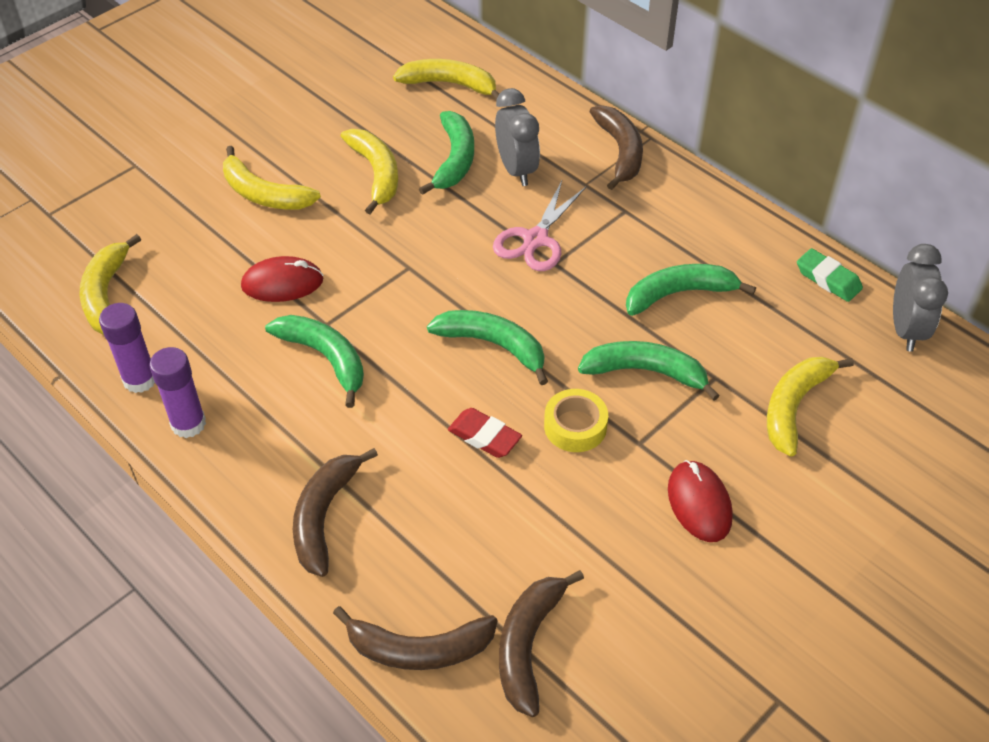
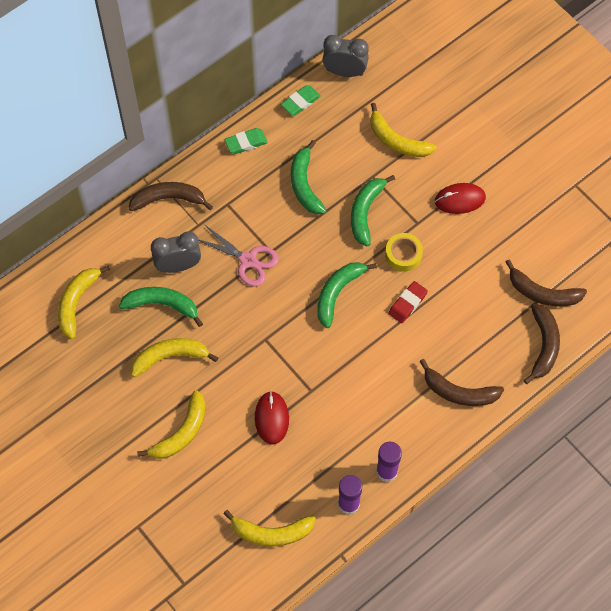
camera: 85 degrees left, 15 degrees up
(325, 358) = (339, 391): green banana -> none
(734, 223) = (246, 143): none -> green eraser

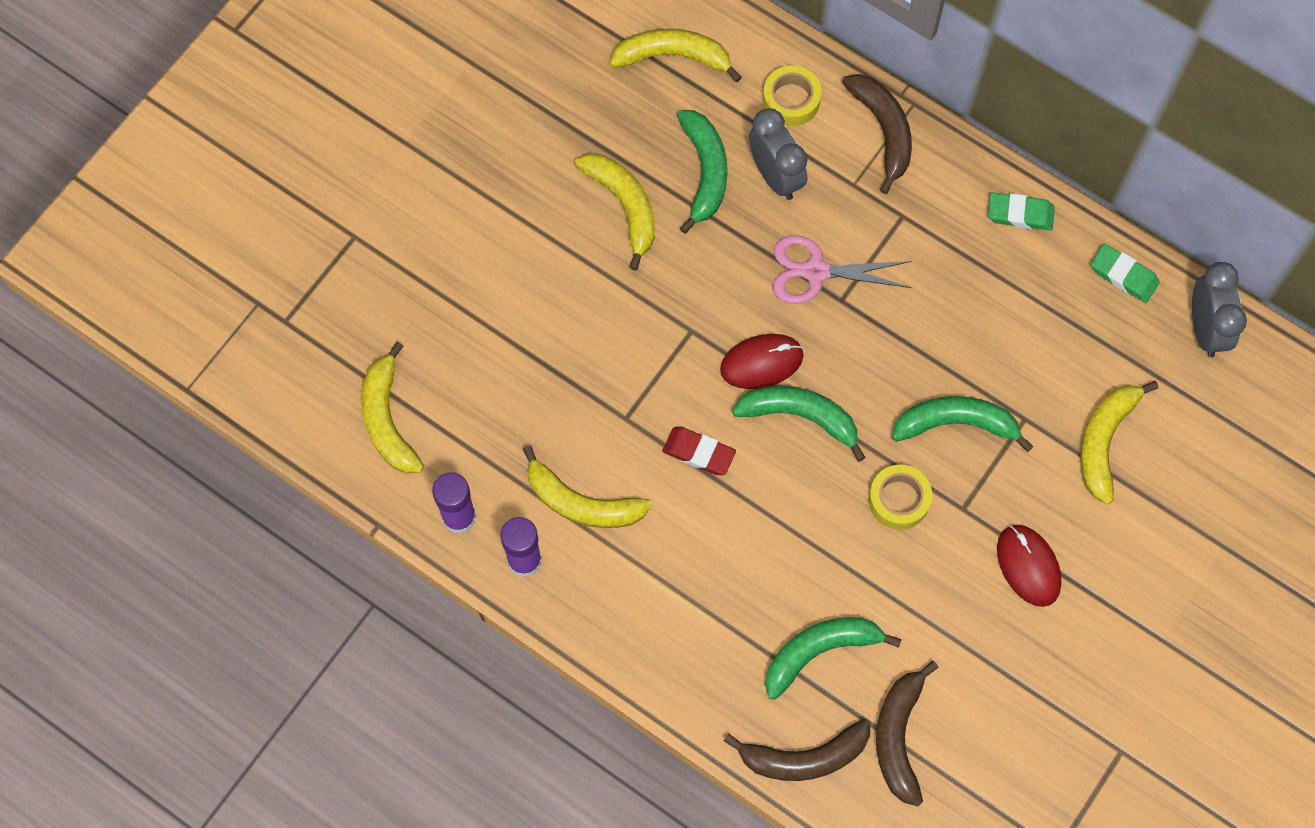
camera: 75 degrees right, 5 degrees up
(130, 244) = (791, 100): none -> yellow tape
(182, 432) = (510, 255): yellow banana -> yellow banana (582, 503)
(246, 143) = (1020, 214): green eraser -> green eraser turned 45 degrees counterclockwise
(248, 260) = (815, 271): pink scissors -> pink scissors turned 75 degrees clockwise
(271, 418) = (566, 373): red mouse -> red mouse (761, 363)
(305, 185) = (974, 320): green banana -> green banana (819, 652)
(407, 303) = (814, 526): red eraser -> red eraser (699, 453)
(459, 392) = (684, 640): brown banana -> none

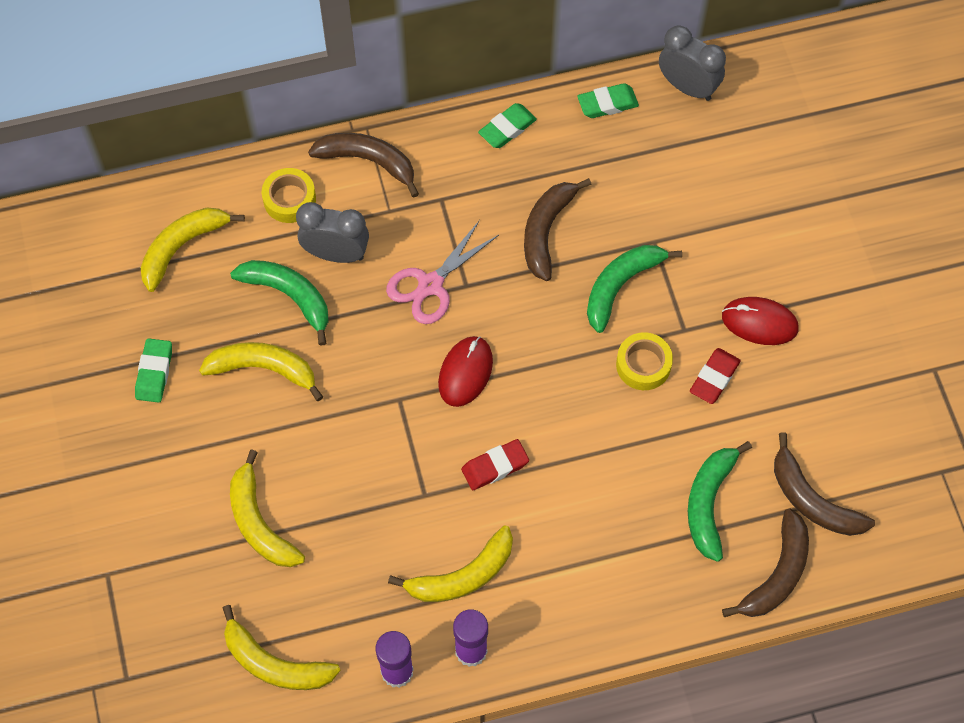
camera: 50 degrees left, 5 degrees down
(548, 128) = (154, 372): none -> green eraser
(800, 416) = (527, 379): green banana -> none
(940, 568) = (714, 378): none -> red eraser
(951, 323) = (546, 232): none -> brown banana
(1104, 442) = (712, 207): yellow banana -> yellow banana (259, 523)

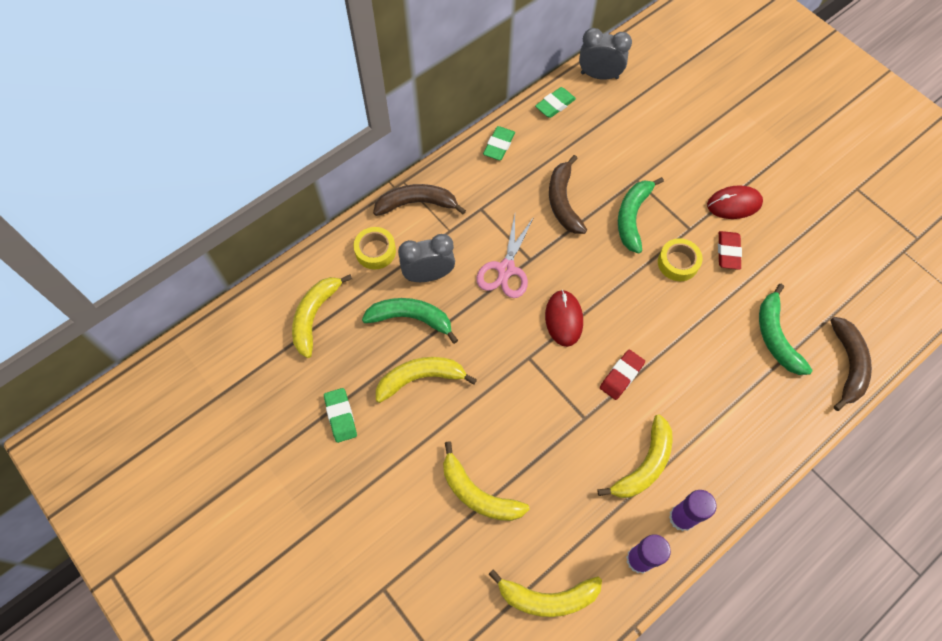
camera: 25 degrees left, 0 degrees up
(812, 500) = (838, 305): brown banana -> none

